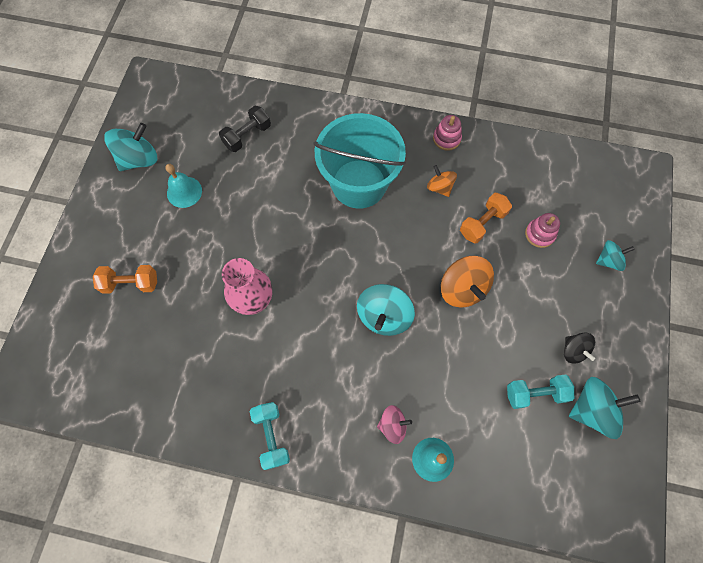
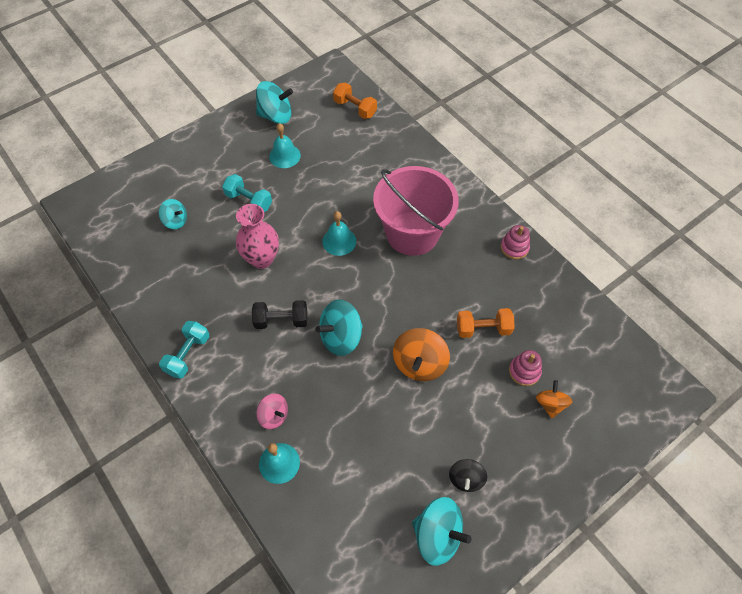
camera: 40 degrees right, 10 degrees down
(131, 283) = (196, 190): orange dumbbell -> orange dumbbell (355, 108)
(247, 136) = (362, 147): black dumbbell -> black dumbbell (281, 320)
(306, 235) = (339, 241): none -> turquoise bell
(359, 184) = (412, 233): turquoise bucket -> pink bucket
(439, 187) = (473, 279): orange spinning top -> orange spinning top (550, 404)
(535, 393) = (402, 483): turquoise dumbbell -> turquoise dumbbell (249, 201)
(608, 260) = (566, 436): turquoise spinning top -> turquoise spinning top (176, 221)

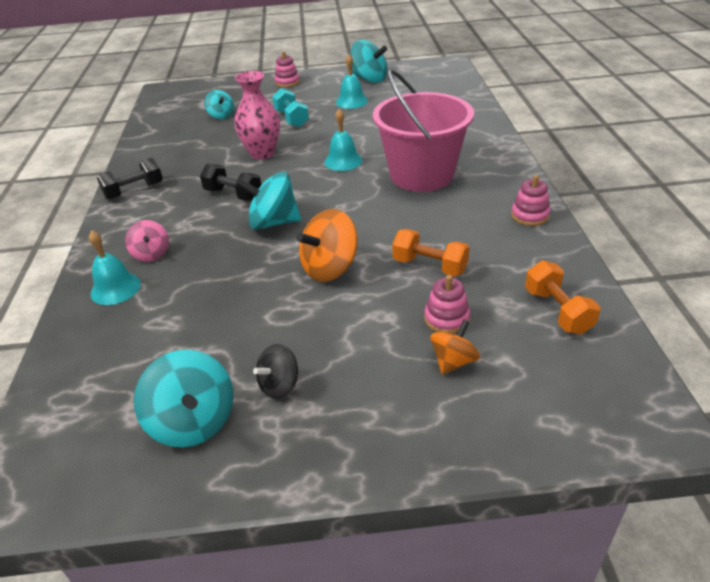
camera: 35 degrees right, 20 degrees down
(188, 355) = (134, 191): turquoise dumbbell -> black dumbbell
(198, 146) = (287, 82): none -> pink stacking toy
(355, 108) = (446, 88): orange dumbbell -> orange dumbbell (557, 311)

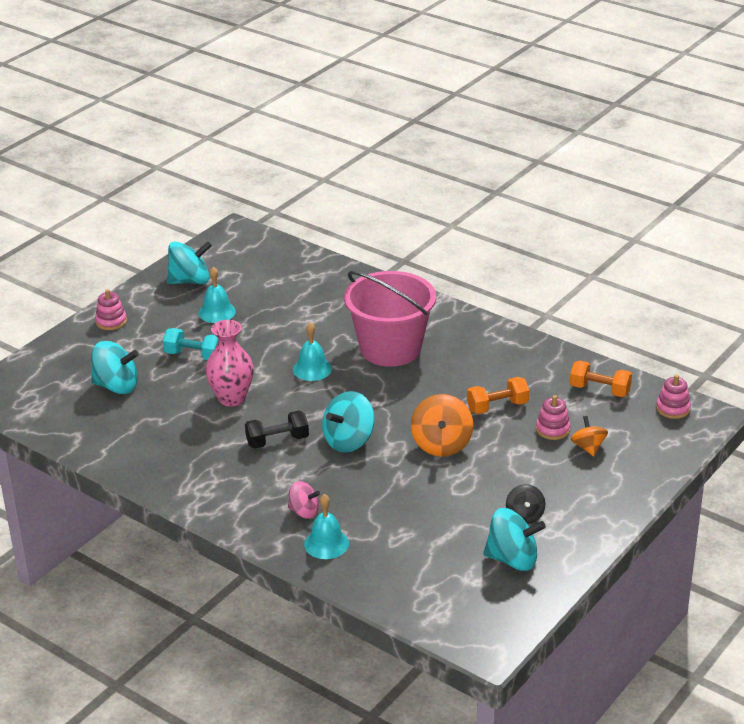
camera: 50 degrees left, 5 degrees down
(134, 191) = (186, 486): black dumbbell -> none
(221, 115) = (116, 386): turquoise spinning top -> turquoise spinning top, size x1.66
(530, 215) = (505, 340): pink stacking toy -> pink stacking toy (673, 408)

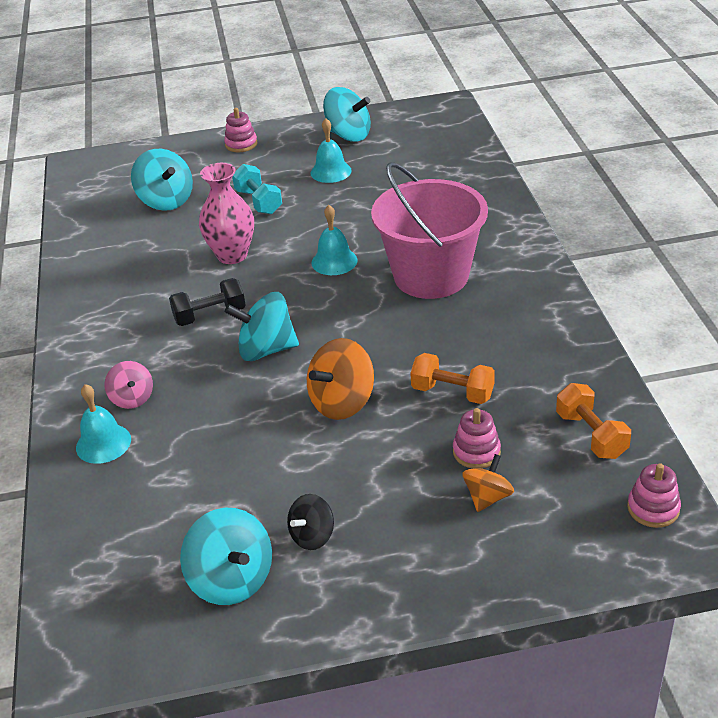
camera: 45 degrees right, 5 degrees up
(277, 441) = (210, 315): black dumbbell -> black dumbbell turned 45 degrees counterclockwise

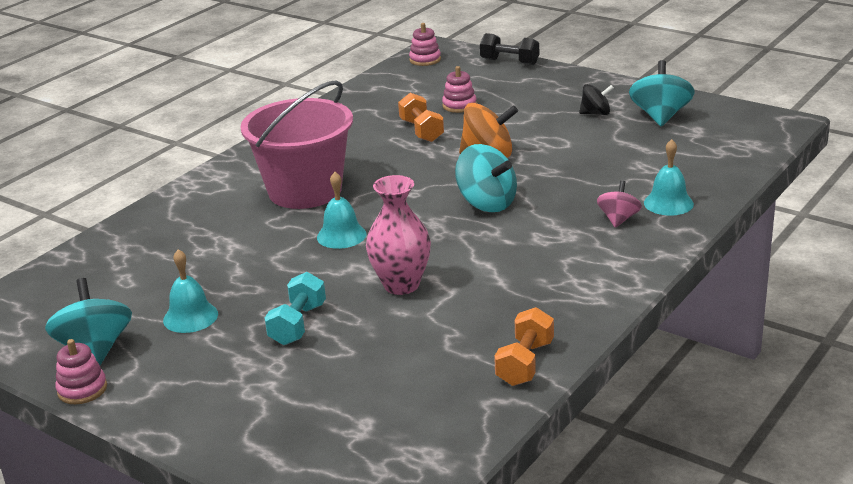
camera: 135 degrees left, 10 degrees down
(166, 201) = (368, 382): turquoise spinning top -> none
(210, 315) = (490, 246): black dumbbell -> black dumbbell (509, 62)
(241, 144) = (189, 411): pink stacking toy -> pink stacking toy (82, 389)
(487, 497) = (487, 90): orange spinning top -> none
(591, 435) = (394, 88): orange dumbbell -> orange dumbbell (525, 363)

